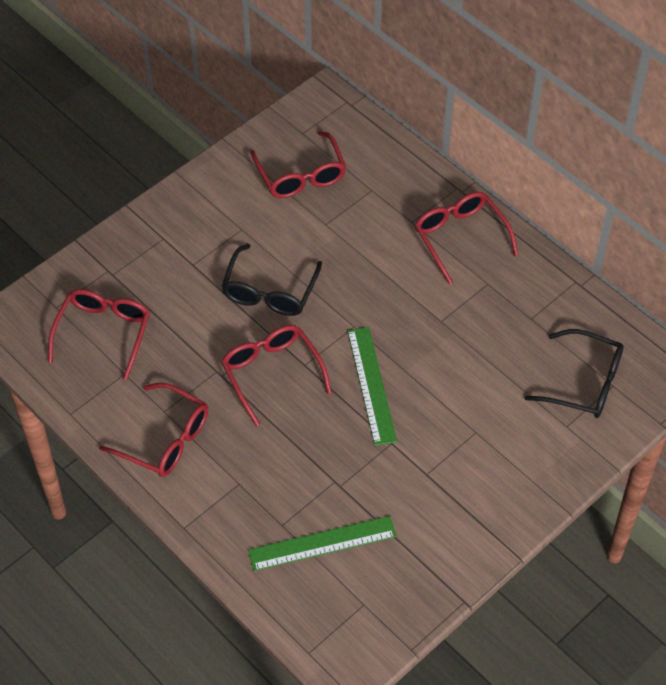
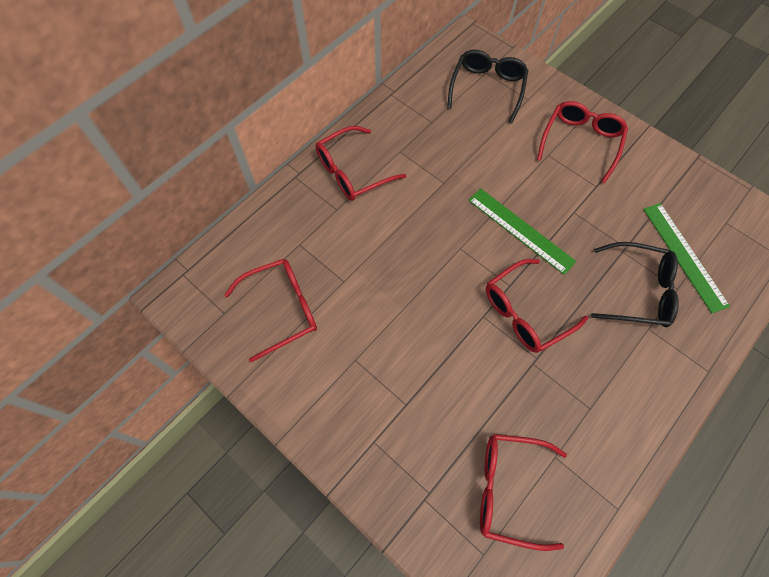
camera: 95 degrees left, 10 degrees up
(164, 439) = (621, 403): red glasses -> red glasses (580, 143)
(270, 290) = (430, 324): black glasses -> black glasses (637, 291)
(371, 385) = (520, 230): green ruler -> green ruler turned 60 degrees clockwise

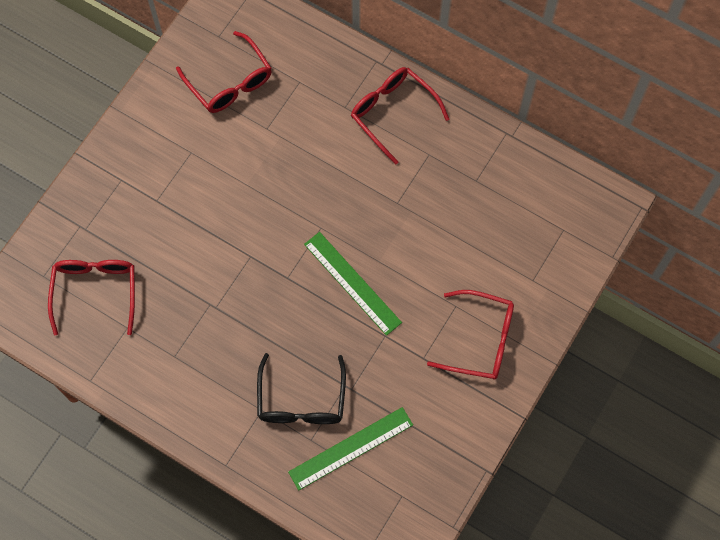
camera: 80 degrees right, 5 degrees up
(487, 89) = (537, 233): black glasses -> none
(520, 230) = (352, 283): green ruler -> green ruler turned 75 degrees counterclockwise
(526, 312) = (261, 294): red glasses -> none

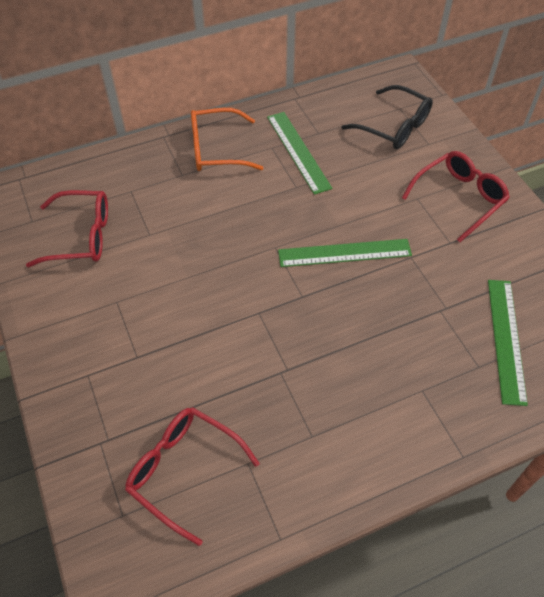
camera: 55 degrees left, 15 degrees down
(301, 399) = (432, 351): black glasses -> black glasses (393, 126)
(393, 114) = (217, 149): red glasses -> orange glasses
(439, 178) = (298, 151): none -> green ruler

